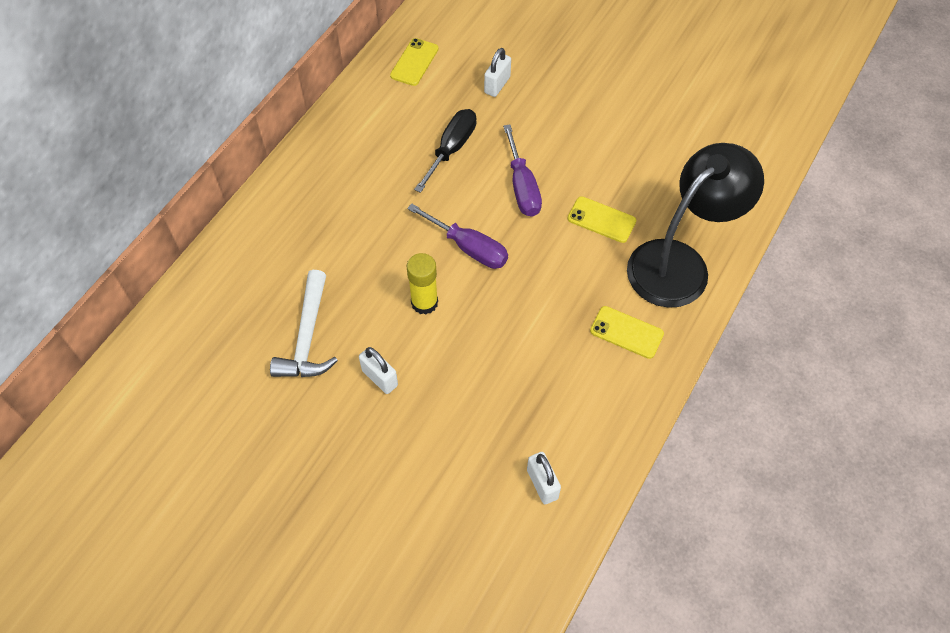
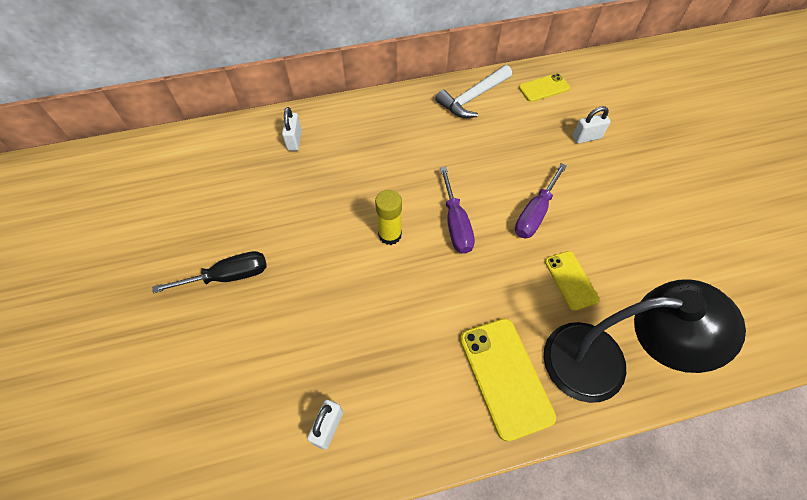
camera: 45 degrees right, 0 degrees up
(307, 337) = (302, 198): white hammer -> white hammer (472, 98)
(380, 378) = (312, 258): white padlock -> white padlock (294, 140)
(451, 149) = (512, 155): black screwdriver -> black screwdriver (228, 276)
(626, 332) = (505, 377): yellow phone -> yellow phone, size x1.68

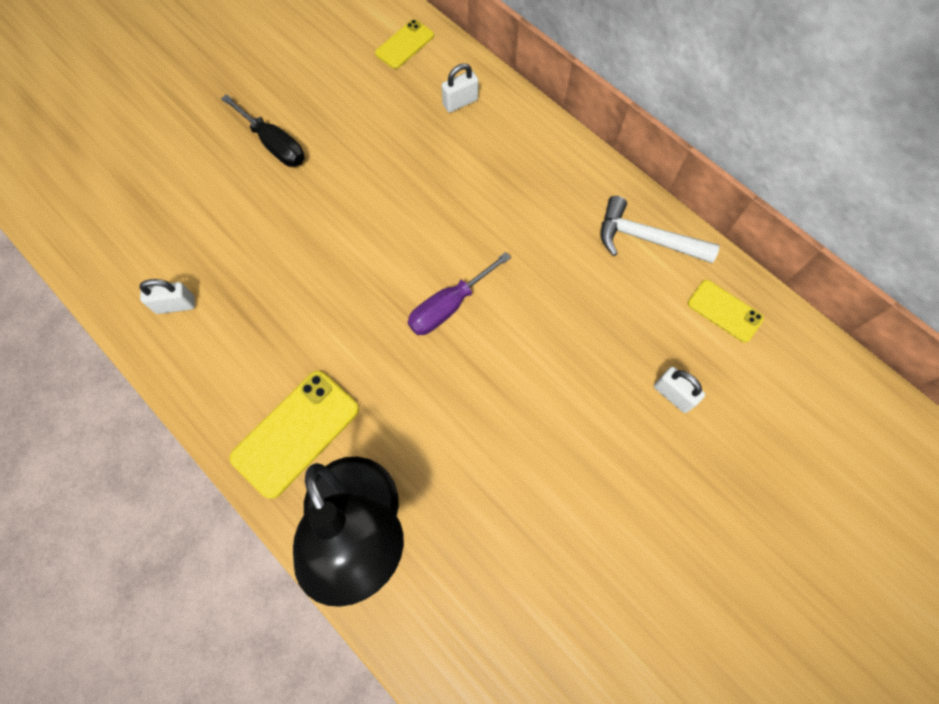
camera: 60 degrees right, 10 degrees up
(390, 235) = (397, 251): yellow glue stick -> none
(535, 213) = (513, 381): purple screwdriver -> none
(571, 280) = (444, 454): yellow phone -> yellow phone (404, 44)

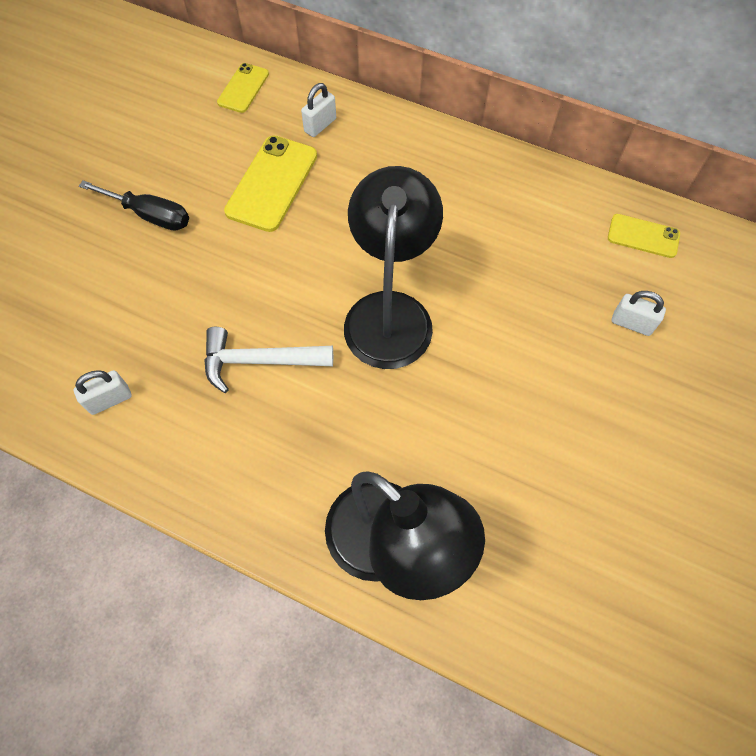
camera: 20 degrees left, 5 degrees down
(296, 433) = (289, 481): yellow phone -> yellow phone (272, 183)
(448, 306) = (390, 312): purple screwdriver -> black lamp
(646, 238) = (546, 195): white hammer -> white hammer (259, 361)

